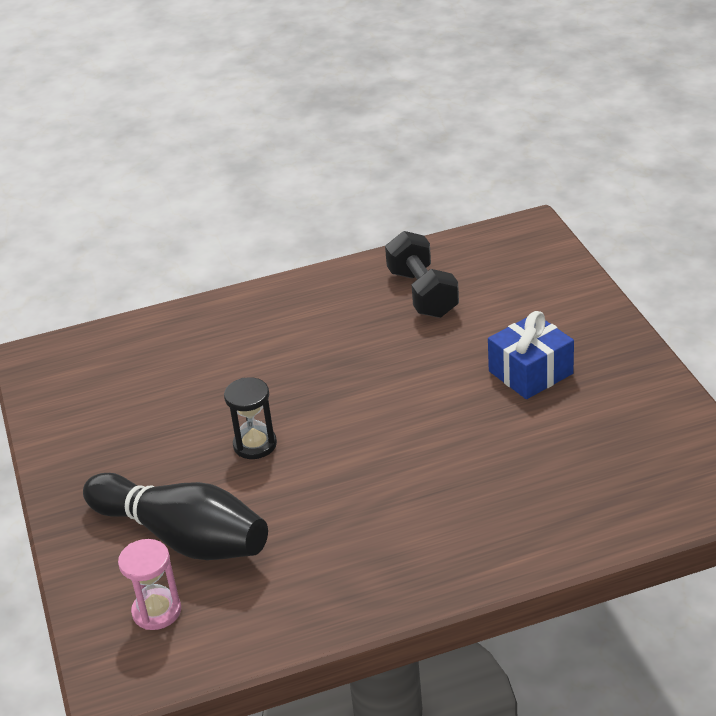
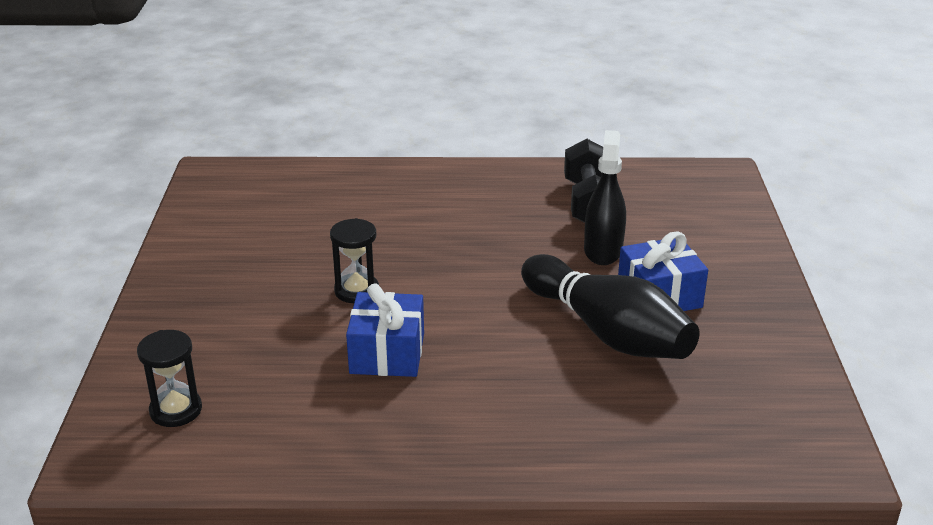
camera: 15 degrees right, 5 degrees down
(157, 611) = (176, 410): pink hourglass -> black hourglass
(183, 537) = (241, 352): black bowling pin -> black bowling pin (607, 332)
(318, 499) = (387, 353): none -> blue gift
(459, 340) = (603, 251): none -> black spray bottle

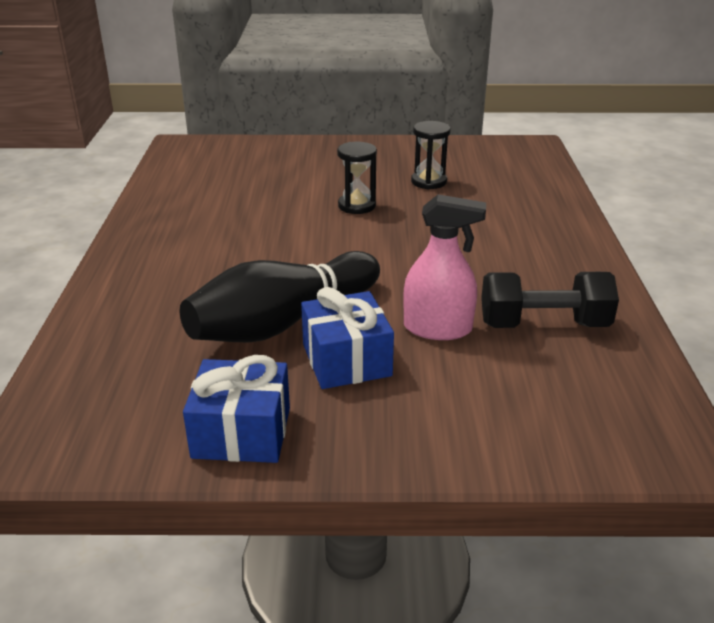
camera: 90 degrees right, 0 degrees up
(176, 410) = (221, 158): black hourglass -> black hourglass (428, 182)
(387, 353) = (268, 220): blue gift -> blue gift (242, 432)
(603, 251) = (437, 328): black spray bottle -> pink spray bottle

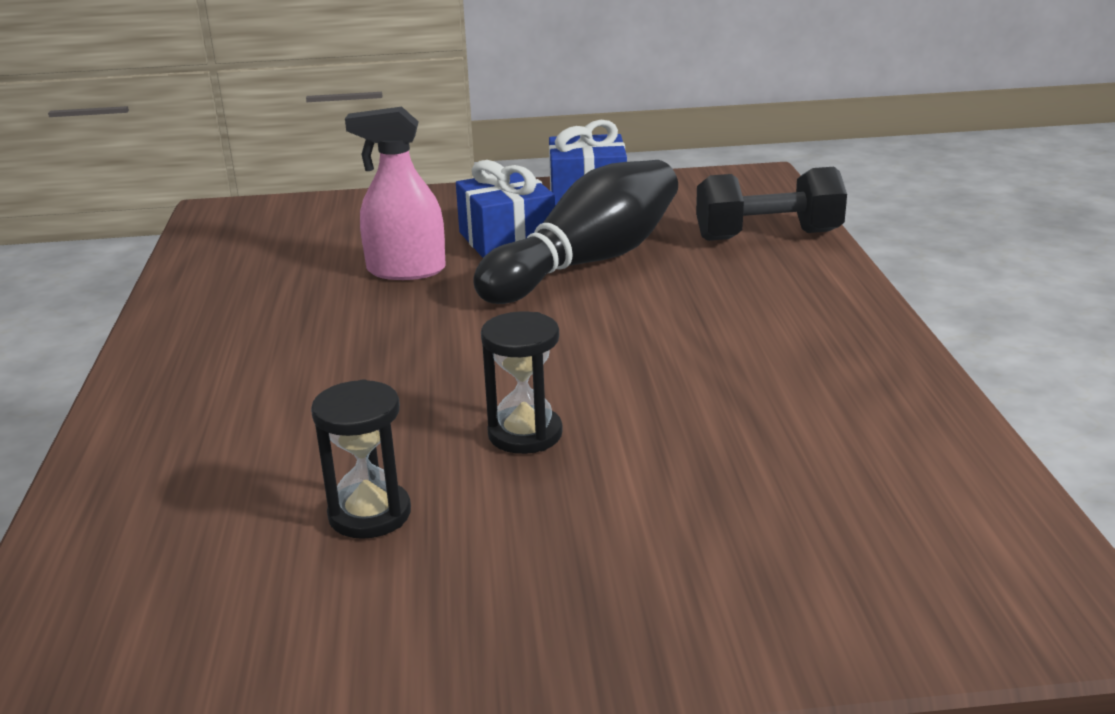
camera: 175 degrees right, 5 degrees down
(543, 324) = (279, 282): black dumbbell -> black dumbbell (768, 236)

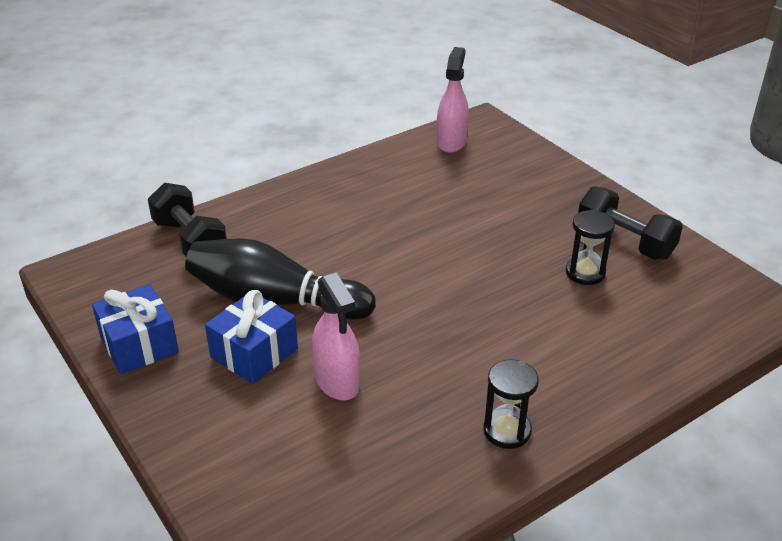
camera: 120 degrees left, 10 degrees up
(397, 609) = (624, 241): none -> black dumbbell
(525, 434) = (487, 254): black hourglass -> black hourglass (507, 431)
(968, 522) = (451, 142): none -> pink spray bottle

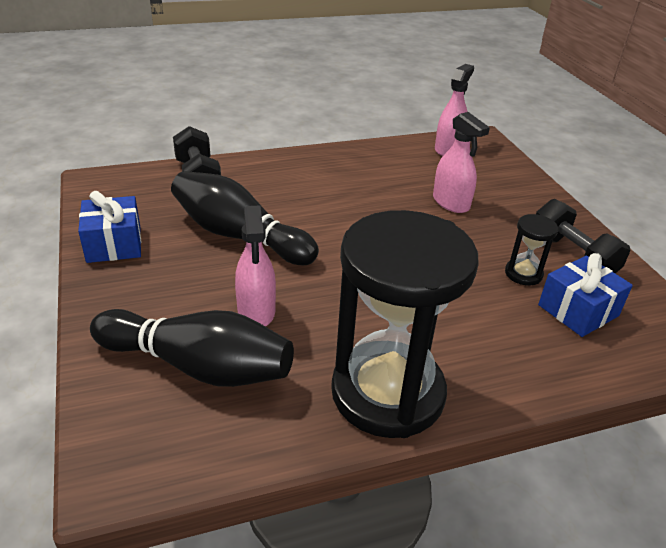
camera: 15 degrees right, 0 degrees up
(254, 353) = (200, 272): blue gift -> blue gift (578, 310)
(308, 455) = (198, 366): none -> black bowling pin
(481, 208) = (451, 203): none -> pink spray bottle
(507, 431) = (387, 393): black hourglass -> black hourglass, size x2.42

